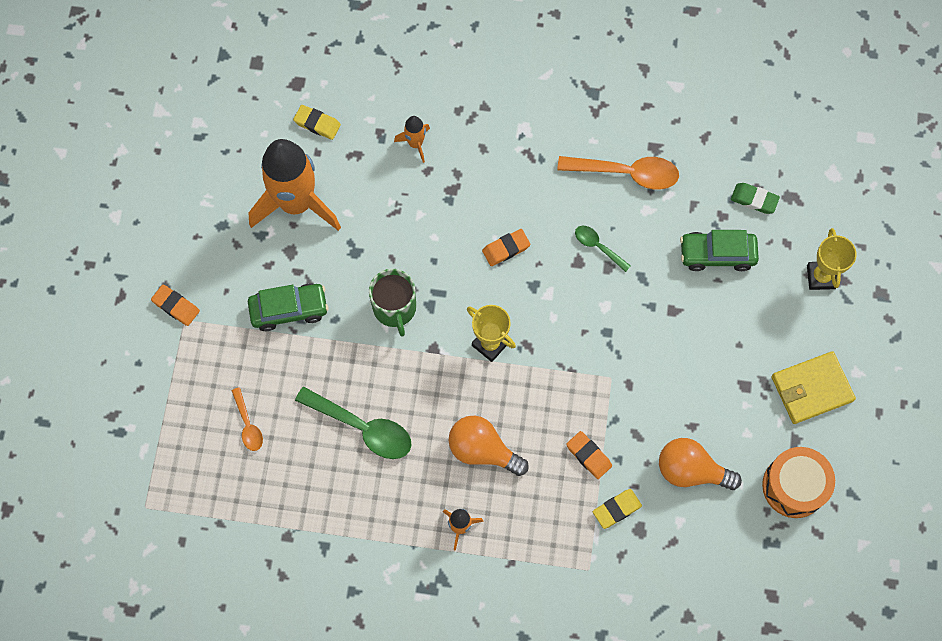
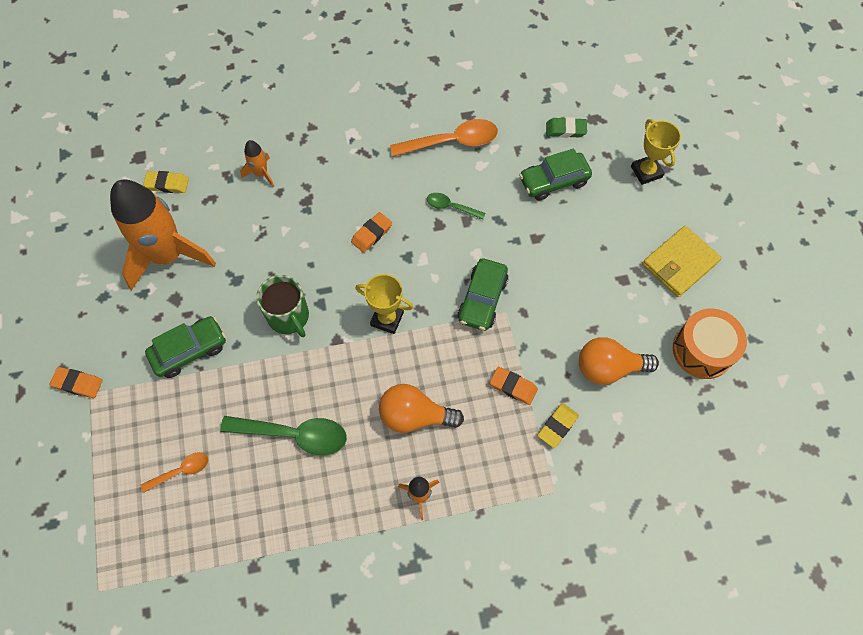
camera: 20 degrees left, 5 degrees down
(248, 425) = (181, 471): orange spoon -> orange spoon turned 75 degrees counterclockwise
(592, 357) = (482, 299): none -> green car

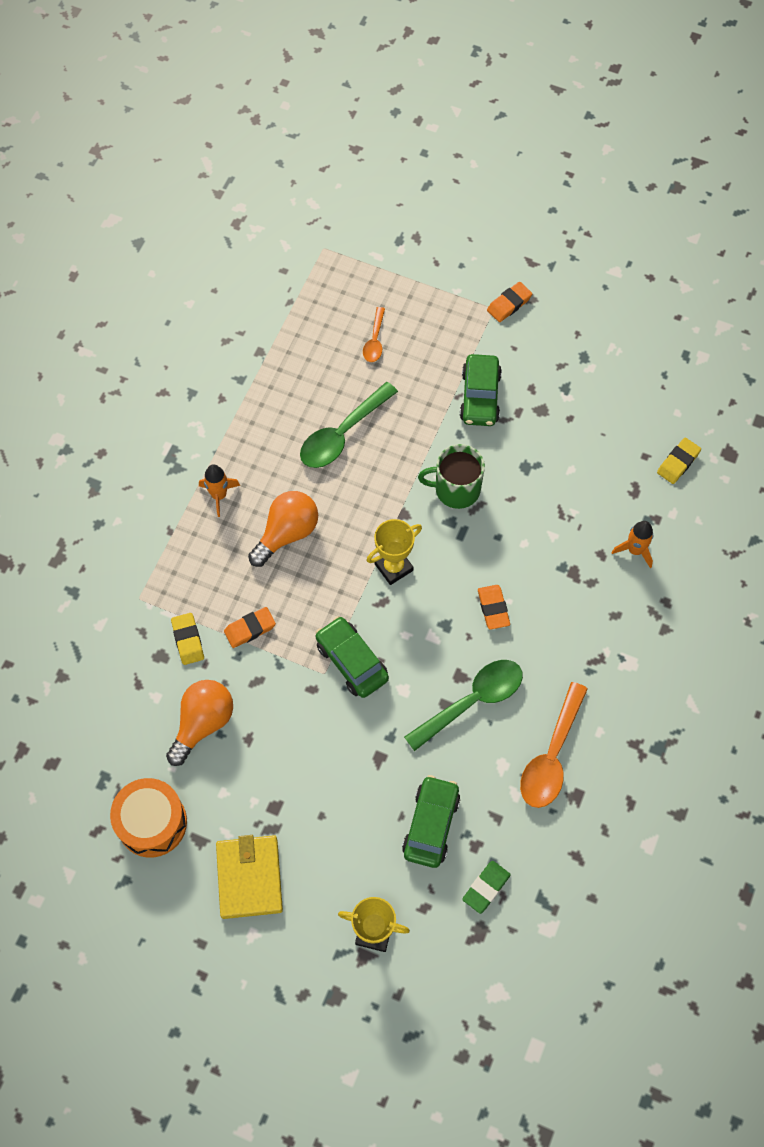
camera: 125 degrees right, 0 degrees up
(168, 256) = (592, 425): orange rocket -> none
(451, 207) = (472, 701): green spoon -> green spoon, size x1.85

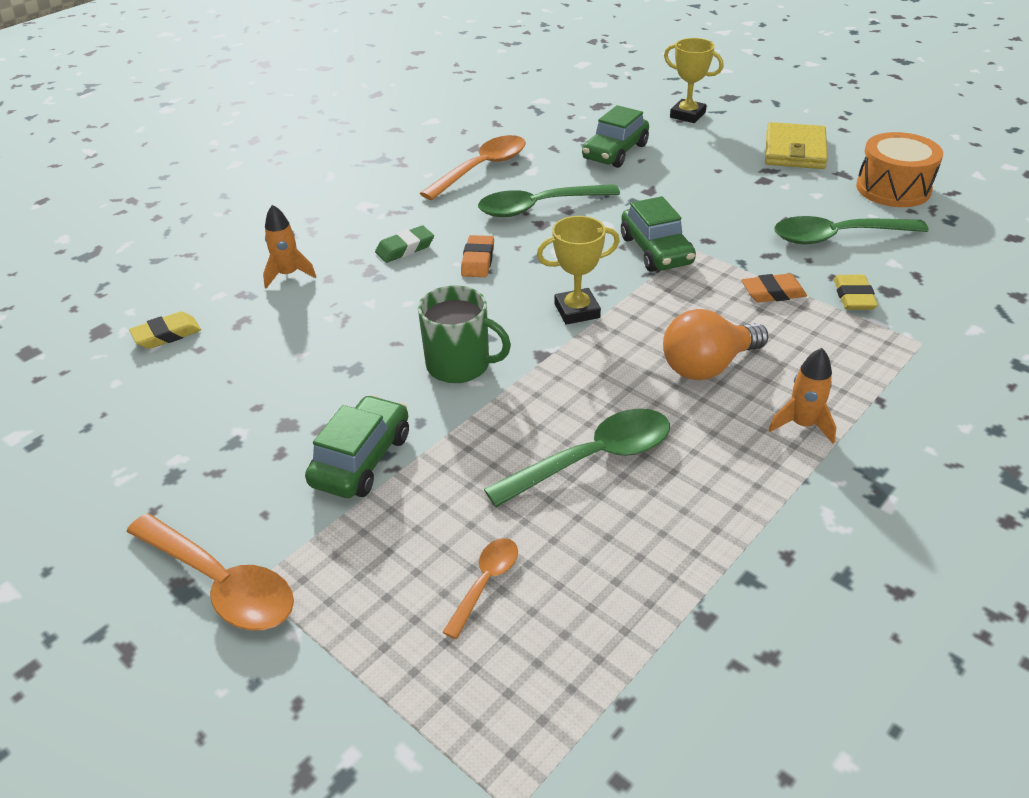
camera: 160 degrees left, 25 degrees down
(203, 723) = (836, 237): orange light bulb -> green spoon
(486, 887) = (582, 120): green eraser -> green eraser (405, 248)
(509, 304) = (221, 584): orange eraser -> orange spoon

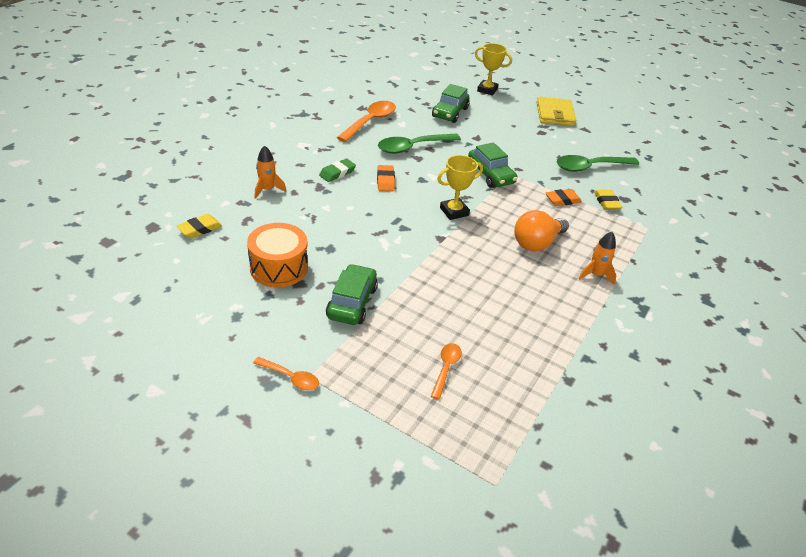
camera: 15 degrees left, 0 degrees up
(221, 584) = (291, 378): orange spoon -> orange spoon, size x0.54
(460, 365) = (394, 245): green mug -> none
(593, 458) = (487, 297): green spoon -> none
(893, 188) = (614, 138): orange drum -> orange drum (279, 267)

